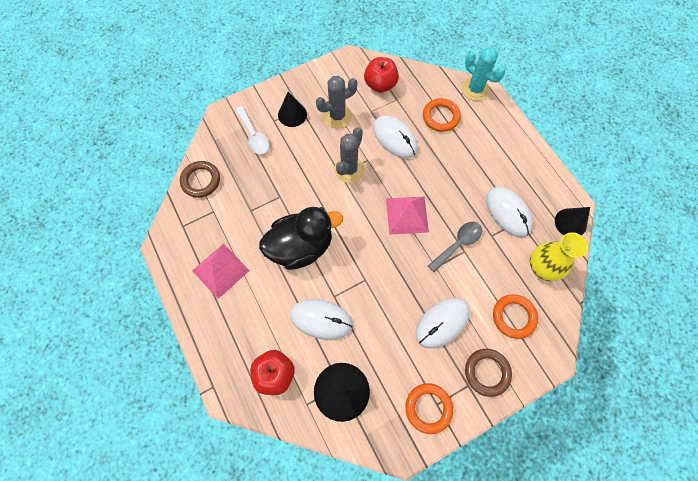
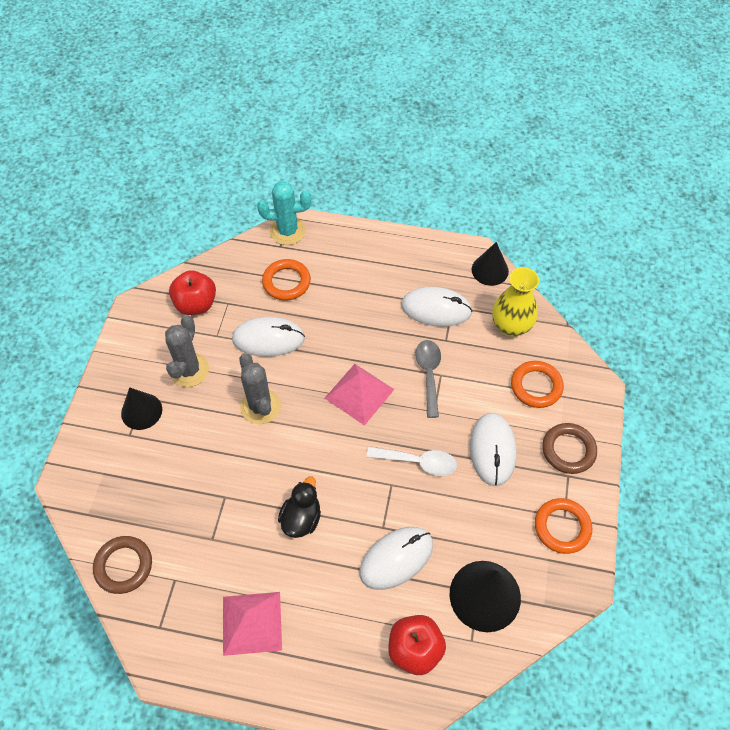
camera: 50 degrees left, 10 degrees down
(254, 135) = (126, 468): white spoon -> white spoon (418, 462)
(301, 247) = (301, 518): black duck -> black duck, size x0.56

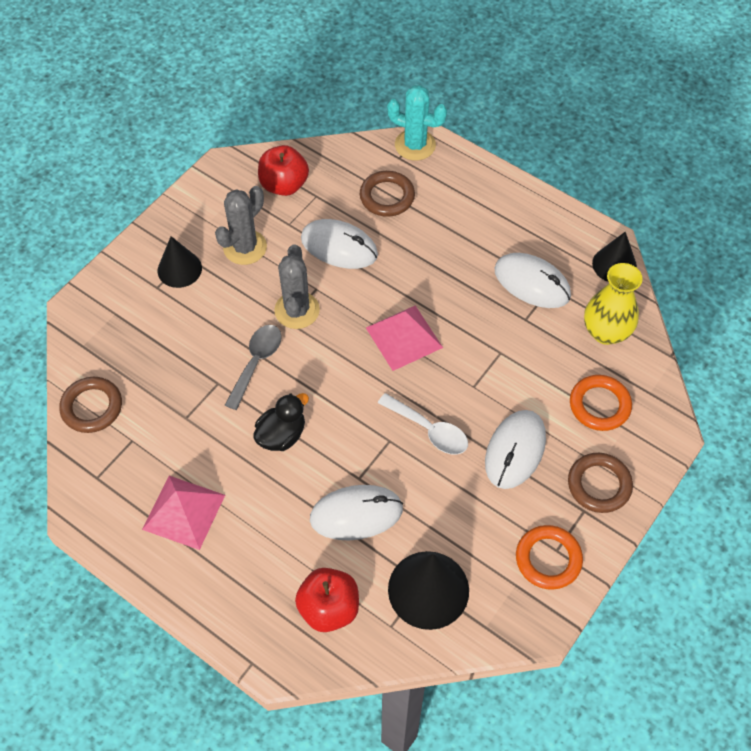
camera: 25 degrees right, 0 degrees up
(286, 282) = (387, 197): orange ring -> brown ring
(429, 374) = (488, 347): grey spoon -> grey spoon (256, 362)

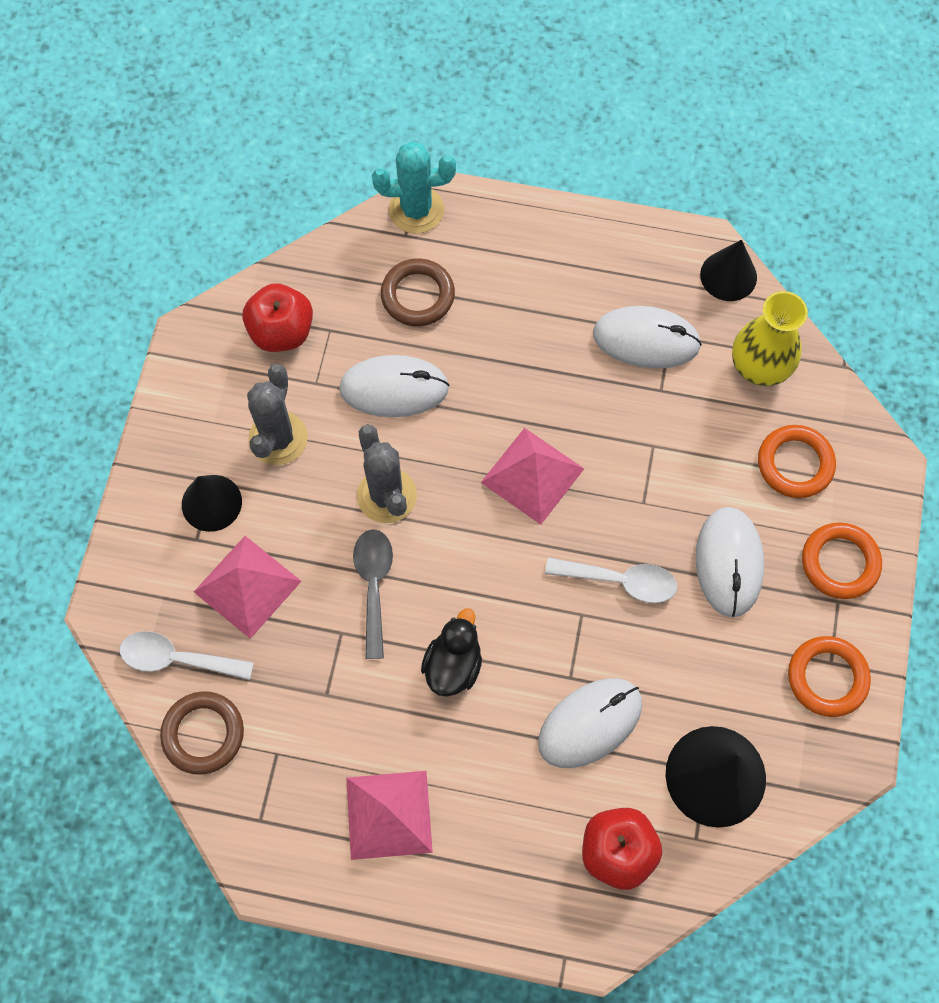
camera: 25 degrees left, 10 degrees up
(102, 354) = (177, 659): none -> white spoon
(173, 328) = (247, 586): none -> pink pyramid
(599, 485) = (839, 562): brown ring -> orange ring

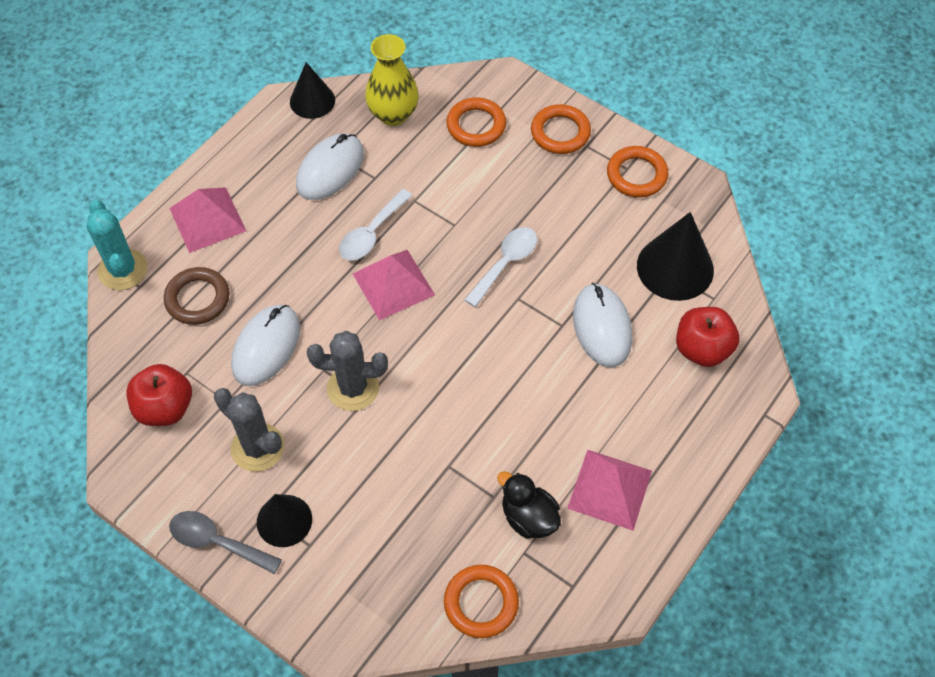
camera: 65 degrees left, 10 degrees down
(177, 659) = (406, 599): white spoon -> white spoon (371, 233)
(203, 734) = (481, 603): brown ring -> orange ring
(247, 586) = (372, 520): pink pyramid -> pink pyramid (207, 219)
(374, 585) = (422, 427): grey spoon -> grey spoon (217, 542)
(416, 210) = (123, 270): turquoise cactus -> turquoise cactus turned 45 degrees counterclockwise
(453, 665) = (514, 397): black duck -> black duck (528, 517)
(729, 562) = (526, 194): white mouse -> none

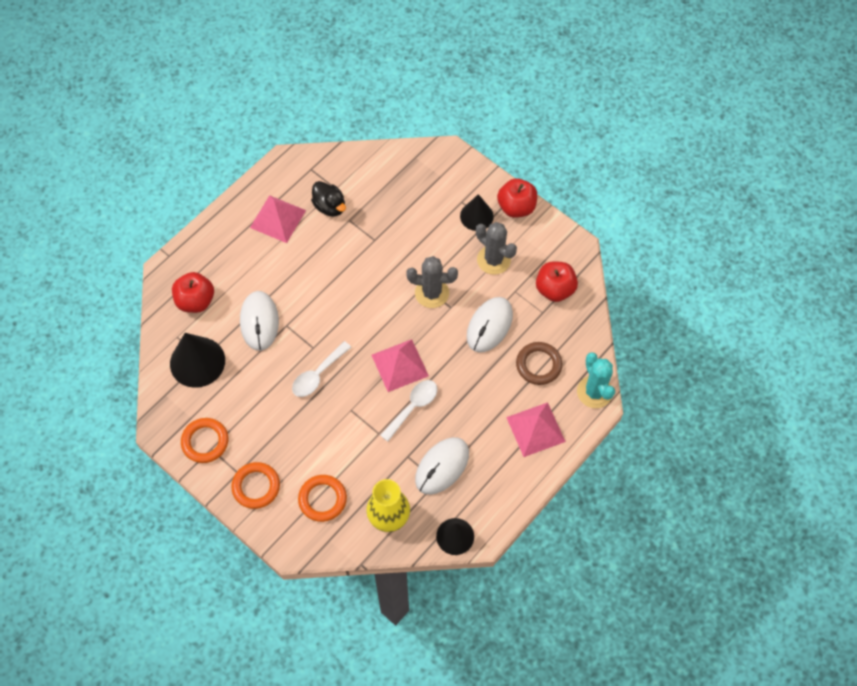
camera: 175 degrees left, 5 degrees up
(217, 542) = (516, 207): grey spoon -> red apple
(481, 603) = (364, 164): orange ring -> none

